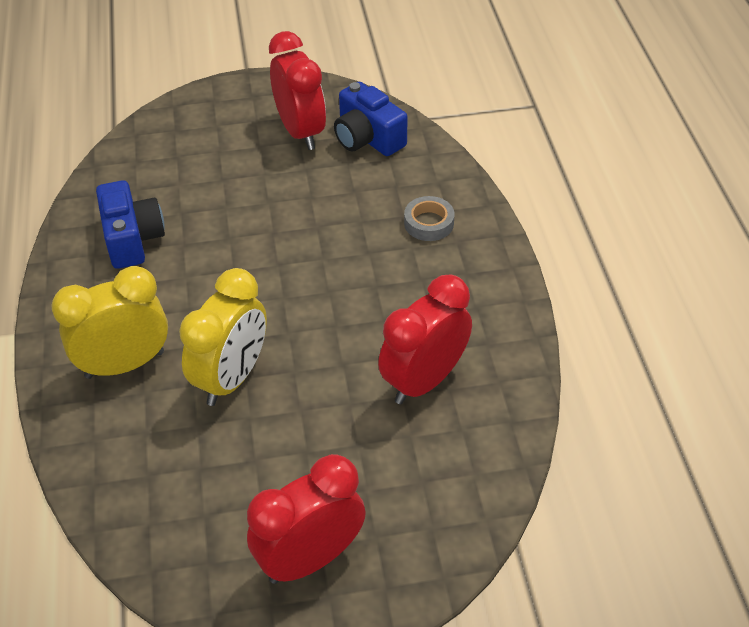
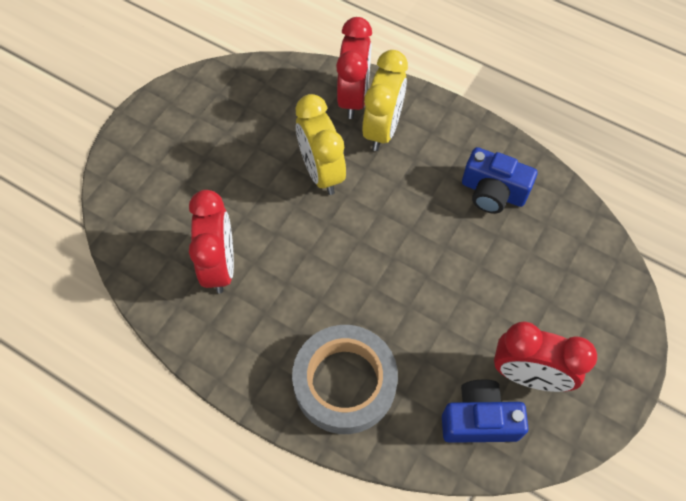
camera: 130 degrees right, 15 degrees up
(310, 559) = (175, 132): red clock -> red clock (353, 97)
(429, 223) = (344, 382): grey tape -> grey tape, size x2.19

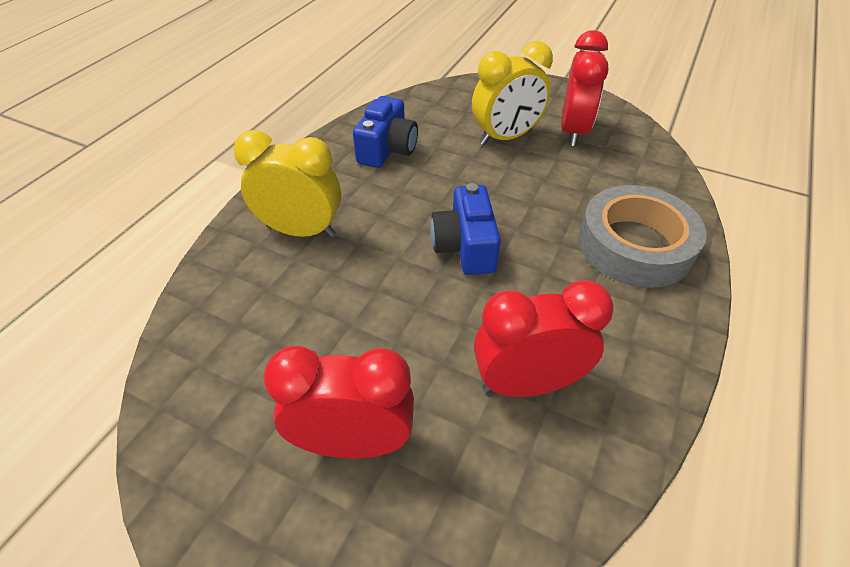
camera: 95 degrees left, 15 degrees down
(321, 172) = (365, 284): yellow clock -> yellow clock (505, 137)
(353, 97) = (246, 260): red clock -> red clock (353, 442)
(479, 419) = (626, 157): blue camera -> blue camera (465, 246)

